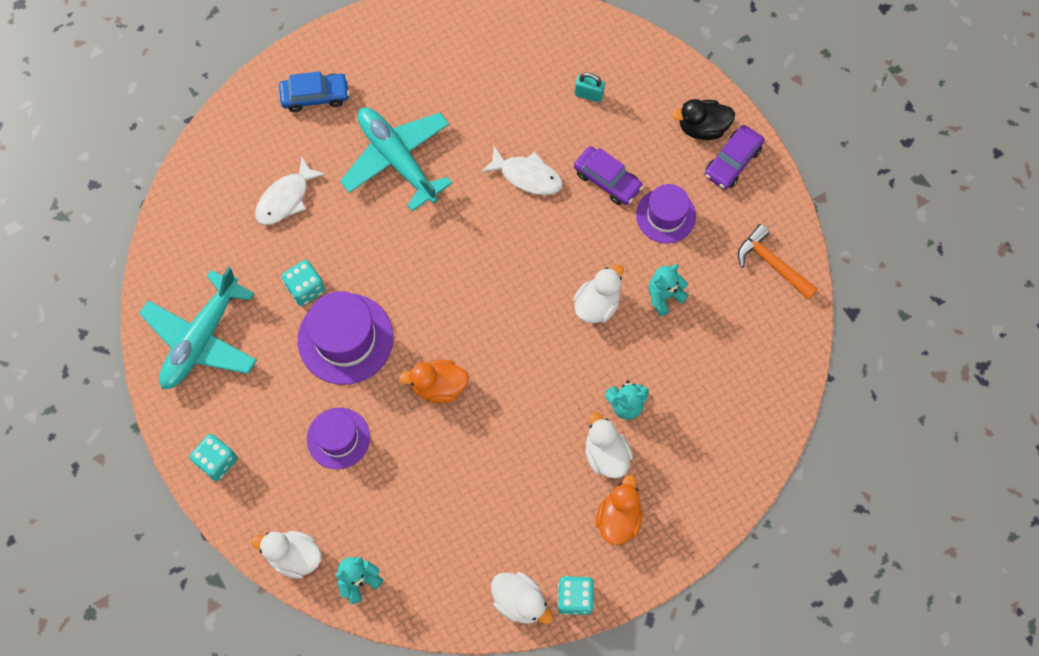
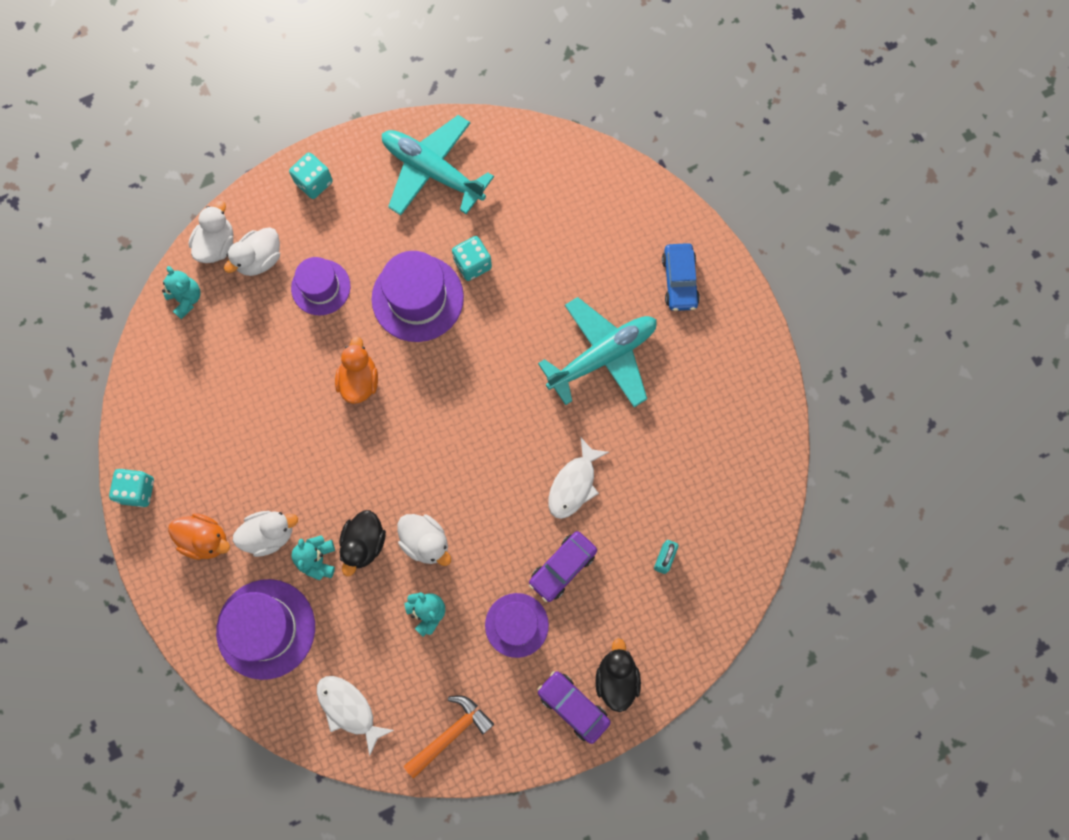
camera: 95 degrees right, 5 degrees up
(286, 198) = (568, 249): white fish -> white fish (349, 709)
(519, 601) = (143, 440): white duck -> white duck (260, 259)
(605, 362) = (364, 543): none -> black duck
(699, 445) = (266, 629): none -> purple hat

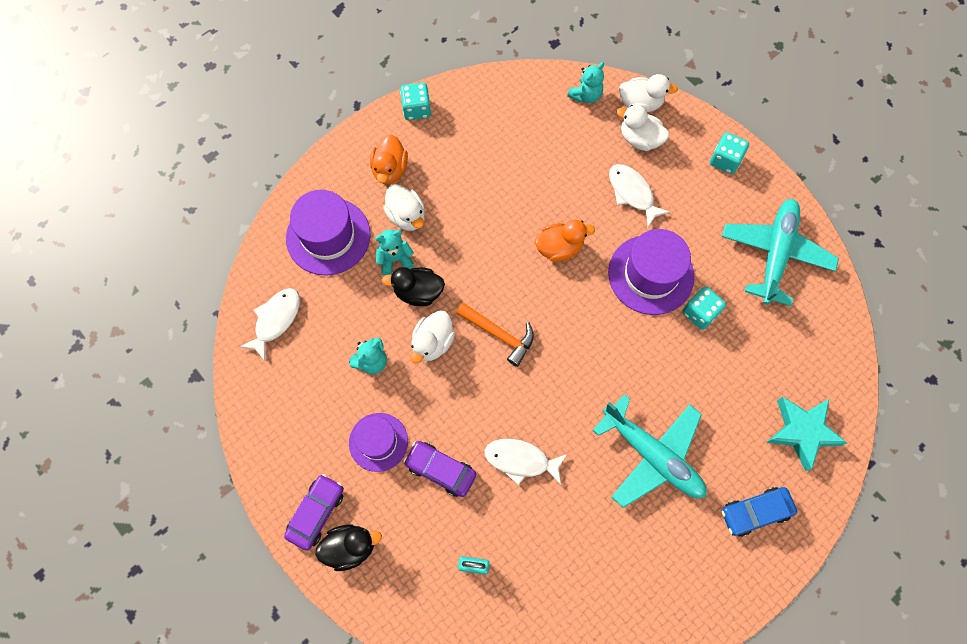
camera: 75 degrees right, 5 degrees down
(321, 287) = (632, 193): purple hat -> white fish
(450, 733) = (271, 410): orange hammer -> orange hammer (499, 334)
(617, 212) = (802, 432): none -> turquoise star

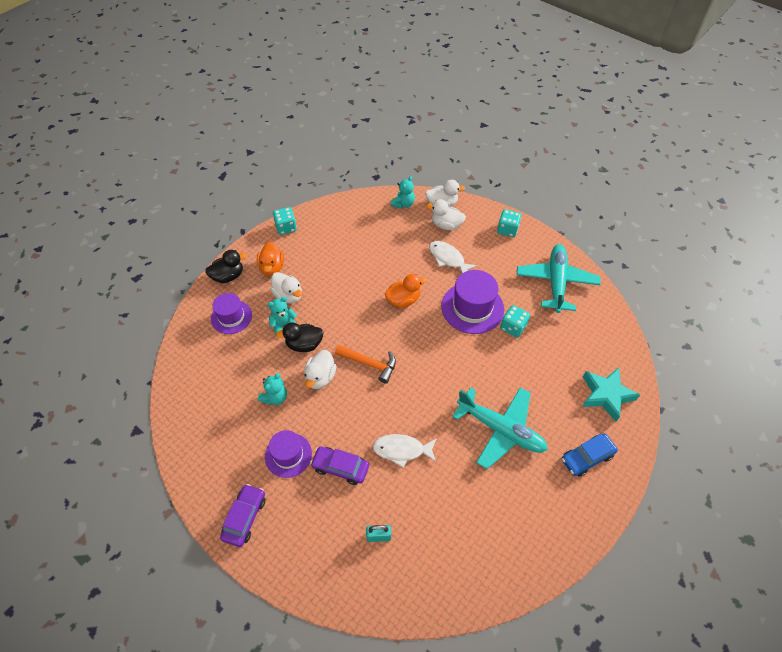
camera: 10 degrees left, 15 degrees down
(276, 320) = (197, 380): white fish -> none
(328, 236) = (231, 317): purple hat -> purple hat, size x0.65
(350, 547) = (276, 539): black duck -> black duck (228, 276)

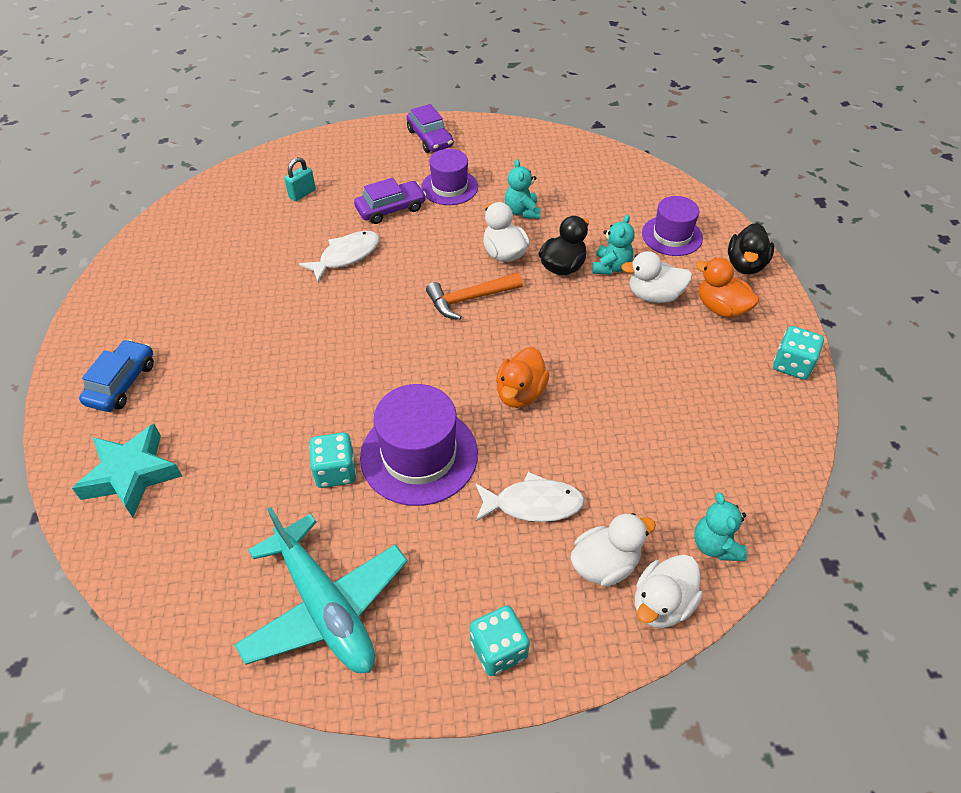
camera: 135 degrees right, 5 degrees down
(501, 430) = (251, 341): turquoise plane -> none

